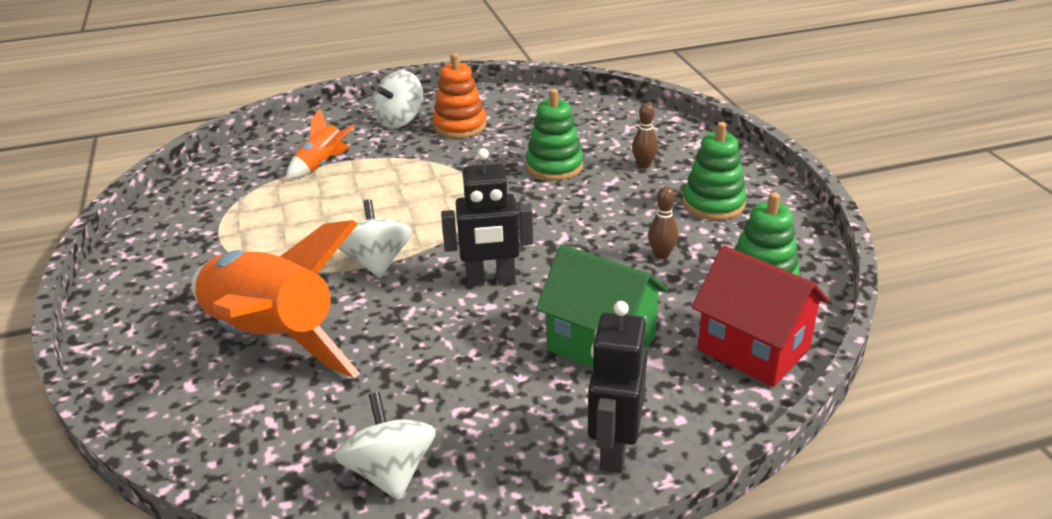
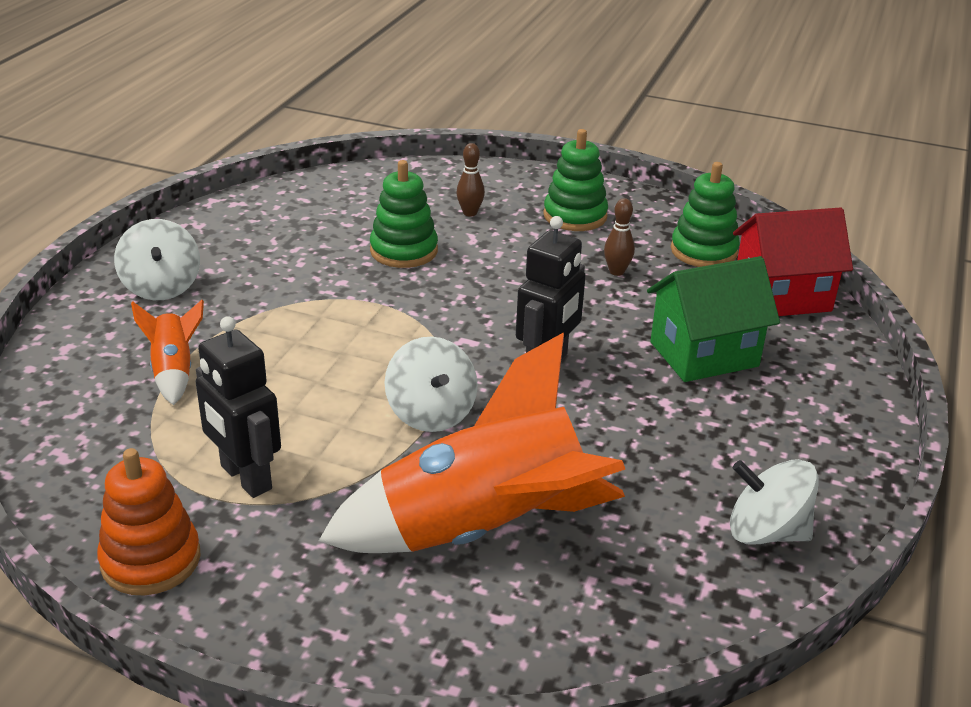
camera: 55 degrees left, 0 degrees up
(377, 262) = (431, 413): white spinning top -> white spinning top turned 135 degrees counterclockwise
(460, 126) = (239, 261): orange stacking toy -> orange stacking toy (151, 560)
(614, 449) = (838, 409): black robot -> black robot (245, 478)

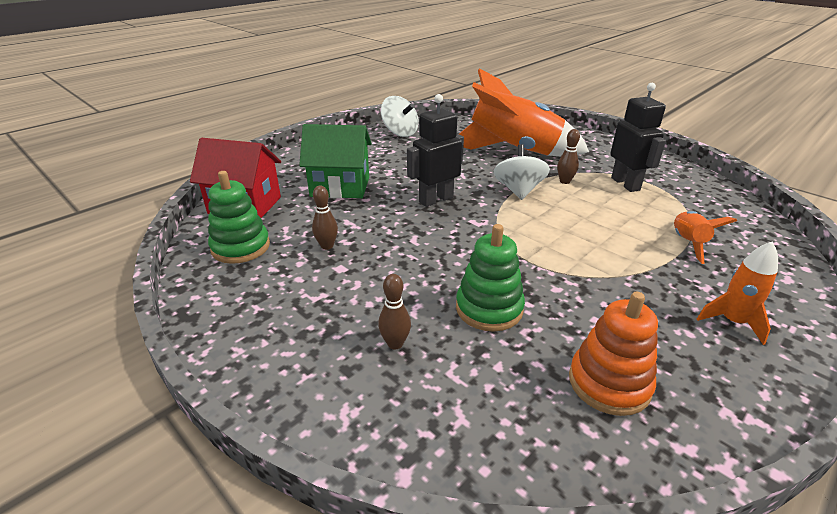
camera: 155 degrees left, 0 degrees up
(151, 560) = (665, 166): orange stacking toy -> orange stacking toy (609, 383)
(161, 287) = (732, 322): white spinning top -> orange rocket
(358, 456) = (565, 181): none -> brown bowling pin
(575, 216) = (296, 310): green stacking toy -> none

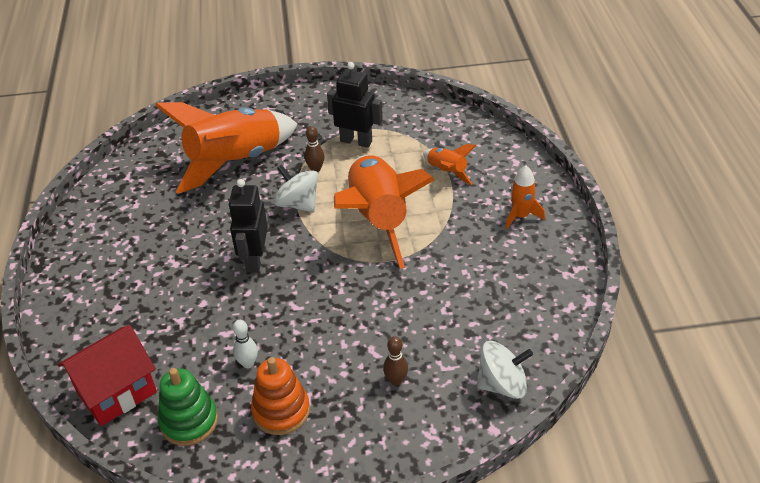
camera: 50 degrees left, 10 degrees up
(327, 246) = (248, 363): brown bowling pin -> white bowling pin
(340, 187) = (161, 309): green house -> none
(400, 132) = (104, 210): white spinning top -> white spinning top (502, 384)
(489, 308) = (409, 314): green stacking toy -> none
(567, 234) = (378, 219): none -> orange rocket
(609, 383) = (512, 304): orange stacking toy -> orange stacking toy (281, 411)

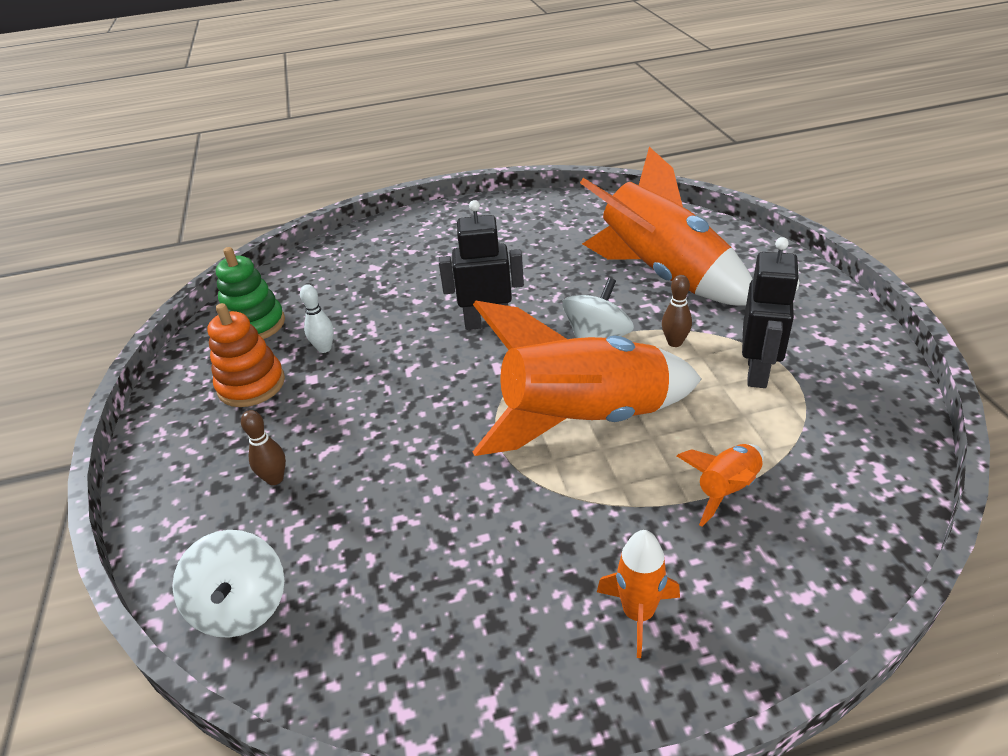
camera: 85 degrees right, 5 degrees down
(117, 392) = (301, 275): red house -> none

